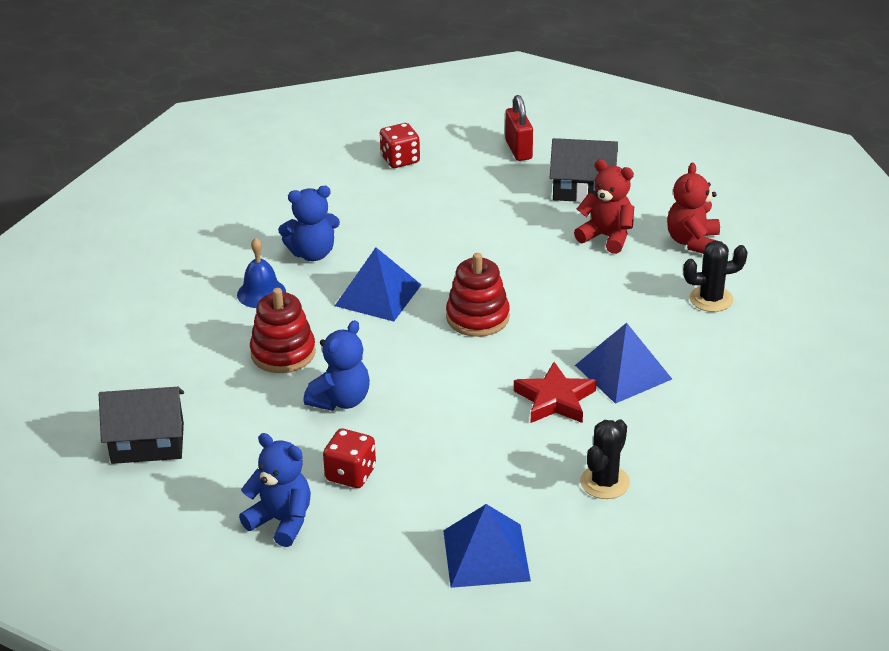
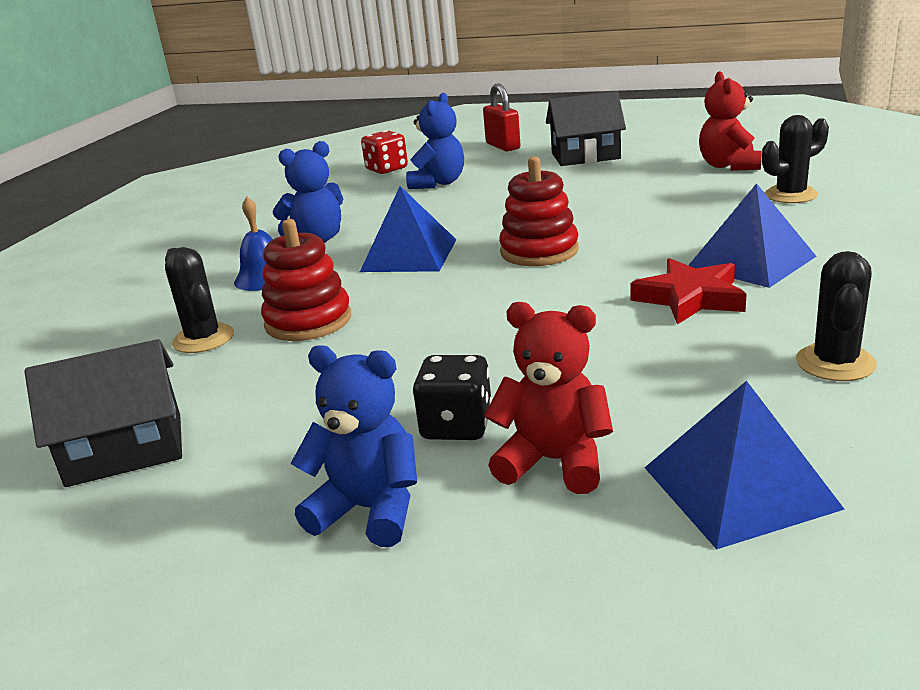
camera: 10 degrees left, 10 degrees down
(206, 353) = (203, 339): none -> black cactus
(341, 400) = (404, 350): blue teddy bear -> blue teddy bear (438, 183)
(350, 474) = (457, 426): red dice -> black dice
(607, 237) = (636, 177): red teddy bear -> red teddy bear (554, 462)

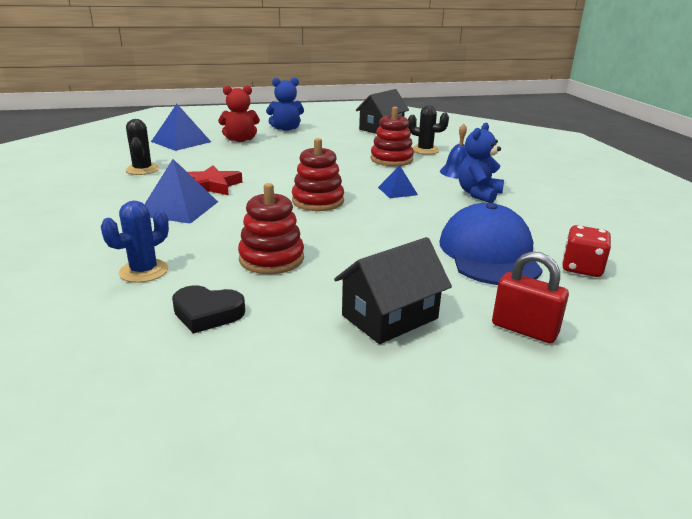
camera: 145 degrees right, 0 degrees up
(409, 255) = (397, 191): blue pyramid -> blue pyramid, size x0.59
(438, 183) = (489, 253): blue teddy bear -> blue cap
(457, 426) = (280, 142): black dice -> none
(652, 195) = (271, 259): none -> red stacking toy
(729, 166) = (207, 313): red teddy bear -> black heart
(790, 195) = (144, 271): black cactus -> blue cactus

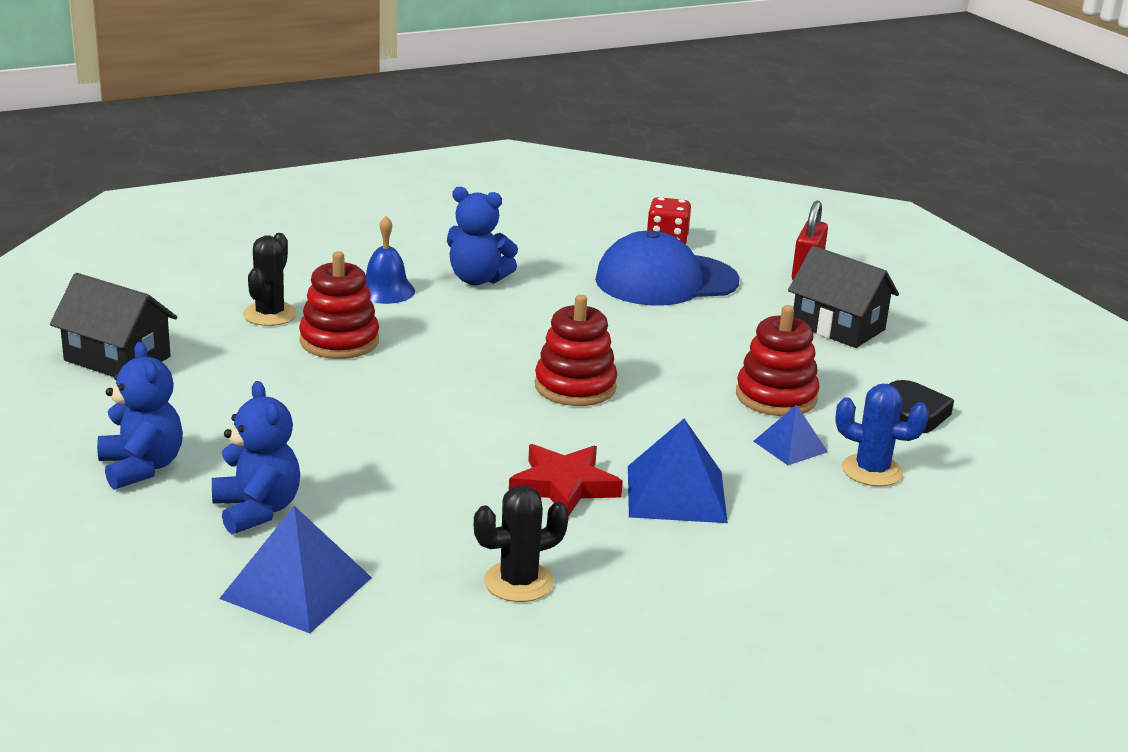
camera: 105 degrees left, 0 degrees up
(240, 140) = (257, 510): red teddy bear -> blue teddy bear
(397, 191) = (497, 332): blue pyramid -> blue pyramid (790, 446)

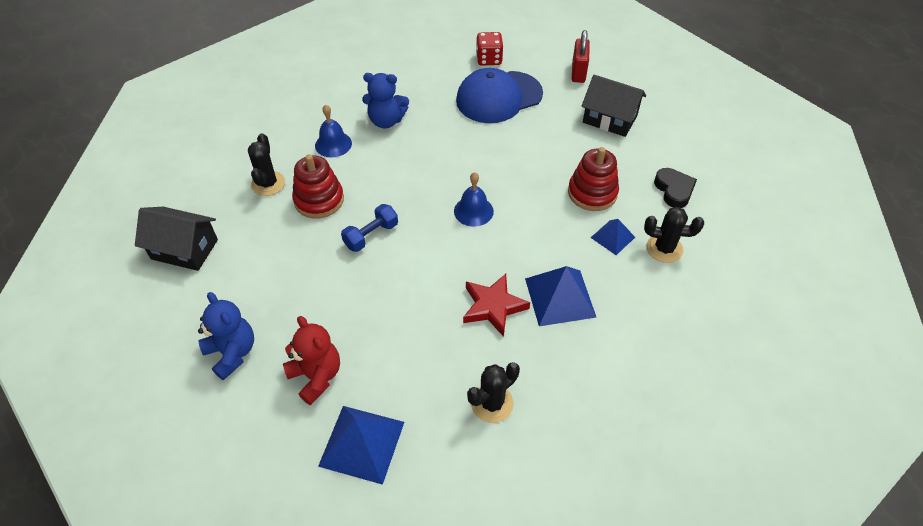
camera: 10 degrees left, 25 degrees up
(257, 510) = (316, 376): blue teddy bear -> red teddy bear
(403, 387) = (371, 235): none -> blue dumbbell
(575, 387) = (473, 211): red stacking toy -> blue bell
(872, 471) = (664, 248): blue cactus -> black cactus

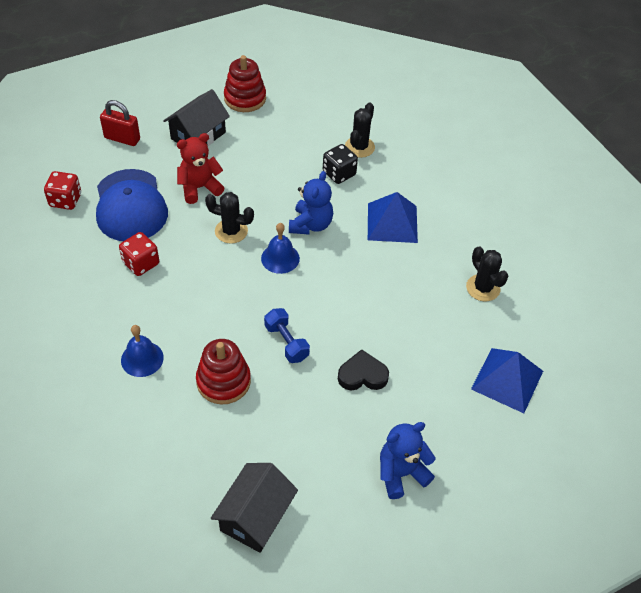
camera: 80 degrees left, 0 degrees up
(268, 183) = (181, 427): black cactus -> black cactus (231, 231)
(316, 376) = (438, 406): red teddy bear -> red teddy bear (199, 188)
(386, 121) = (125, 305): blue teddy bear -> blue teddy bear (311, 225)
(435, 119) = (141, 263): none -> red dice
(493, 306) = (392, 267): red star -> none
(592, 193) = (285, 172): red stacking toy -> red stacking toy (245, 98)
(613, 237) = (339, 173): blue pyramid -> black dice
(674, 190) = (300, 122): black heart -> black heart (362, 375)

